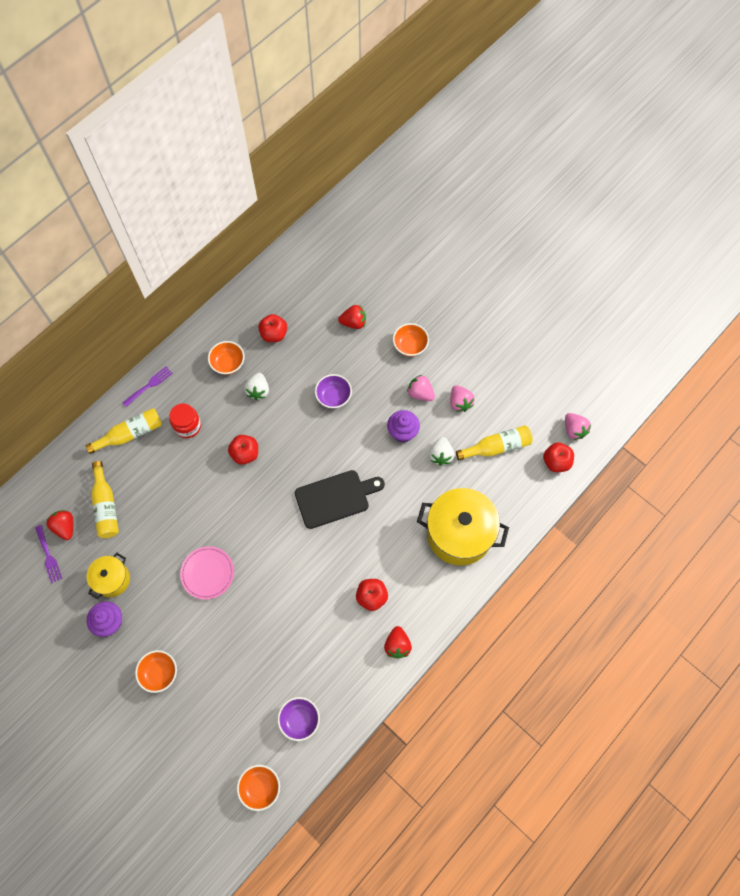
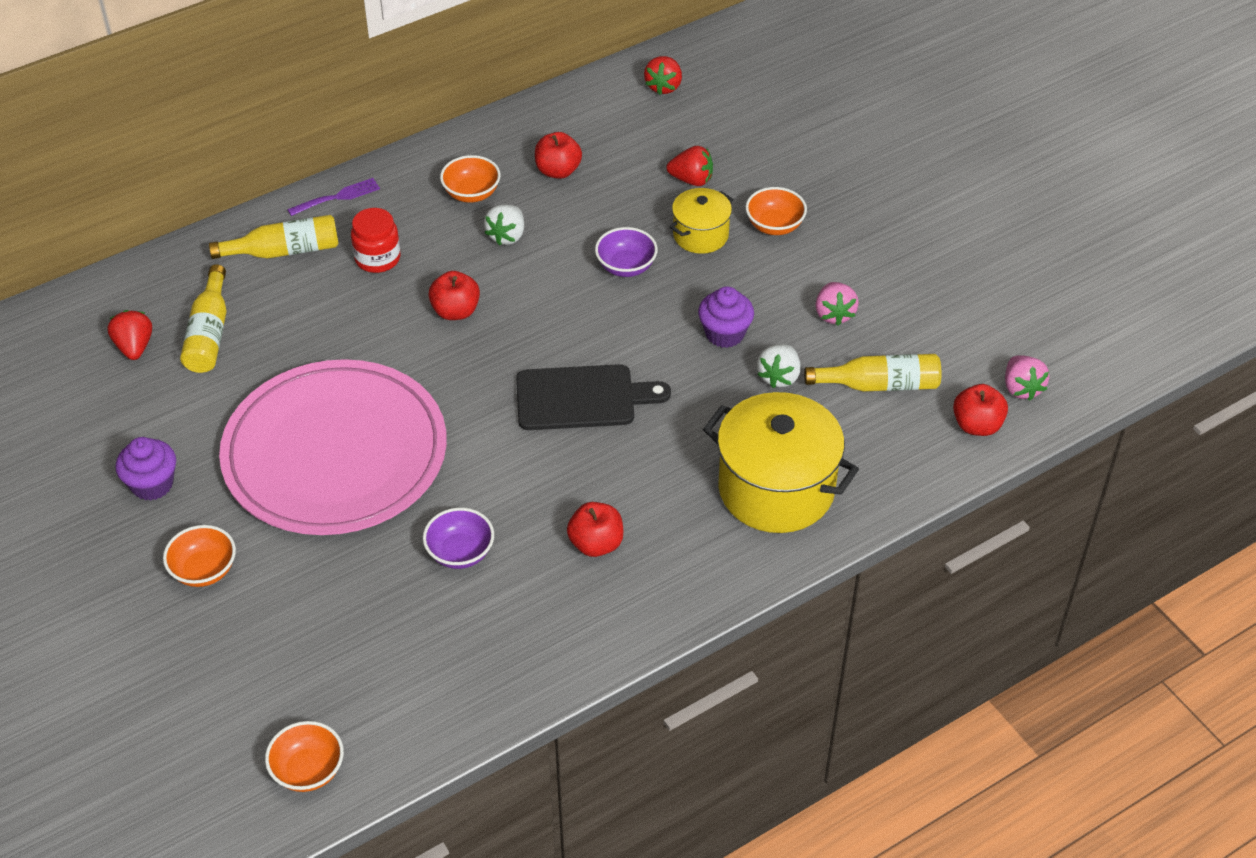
camera: 15 degrees right, 20 degrees down
(48, 556) = (93, 378): purple fork -> none
(112, 579) = (180, 429): yellow pot -> yellow pot (700, 235)
(207, 573) = (335, 453): pink plate -> pink plate, size x2.43
(299, 719) = (411, 689): purple bowl -> purple bowl (460, 552)
(397, 645) = (617, 621): red strawberry -> red strawberry (664, 86)
(420, 393) = (771, 289): pink strawberry -> none

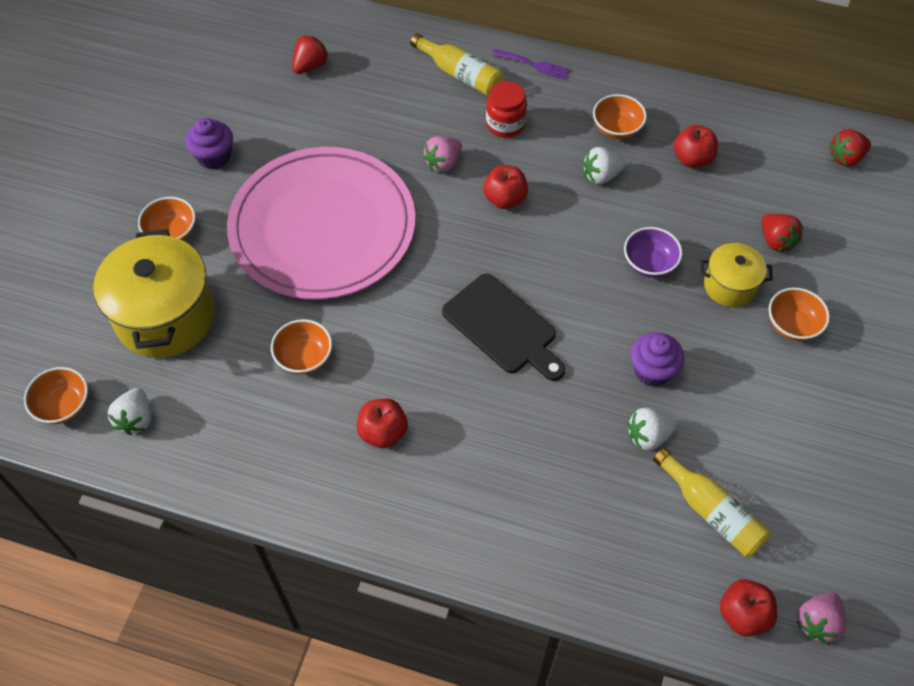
camera: 50 degrees right, 10 degrees up
(209, 333) = (356, 91): yellow bottle -> none
(387, 719) = (136, 419): none -> white strawberry
(460, 552) = (304, 357): purple bowl -> orange bowl
(776, 489) = (539, 513): yellow pot -> yellow pot (165, 316)
(834, 314) = (748, 428): pink strawberry -> pink strawberry (443, 163)

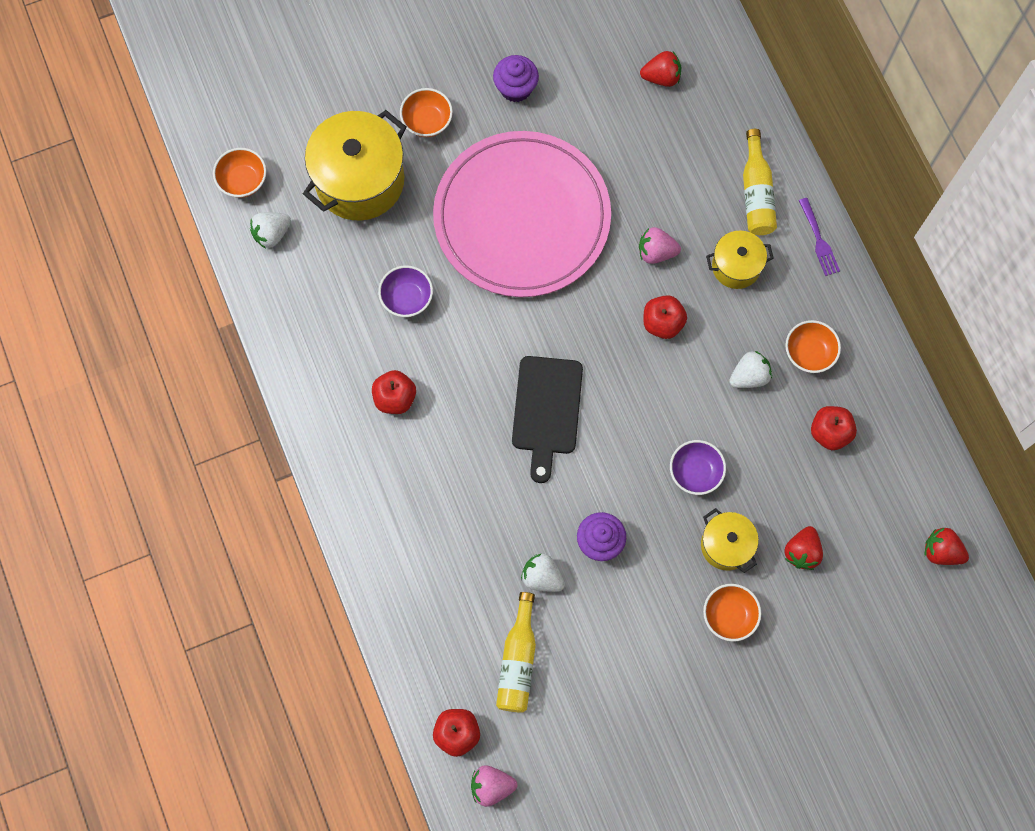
camera: 50 degrees right, 15 degrees up
(304, 357) = (407, 298): orange bowl -> purple bowl
(505, 124) = (736, 266): red jar -> yellow pot
(601, 176) = (749, 376): white strawberry -> white strawberry turned 120 degrees clockwise

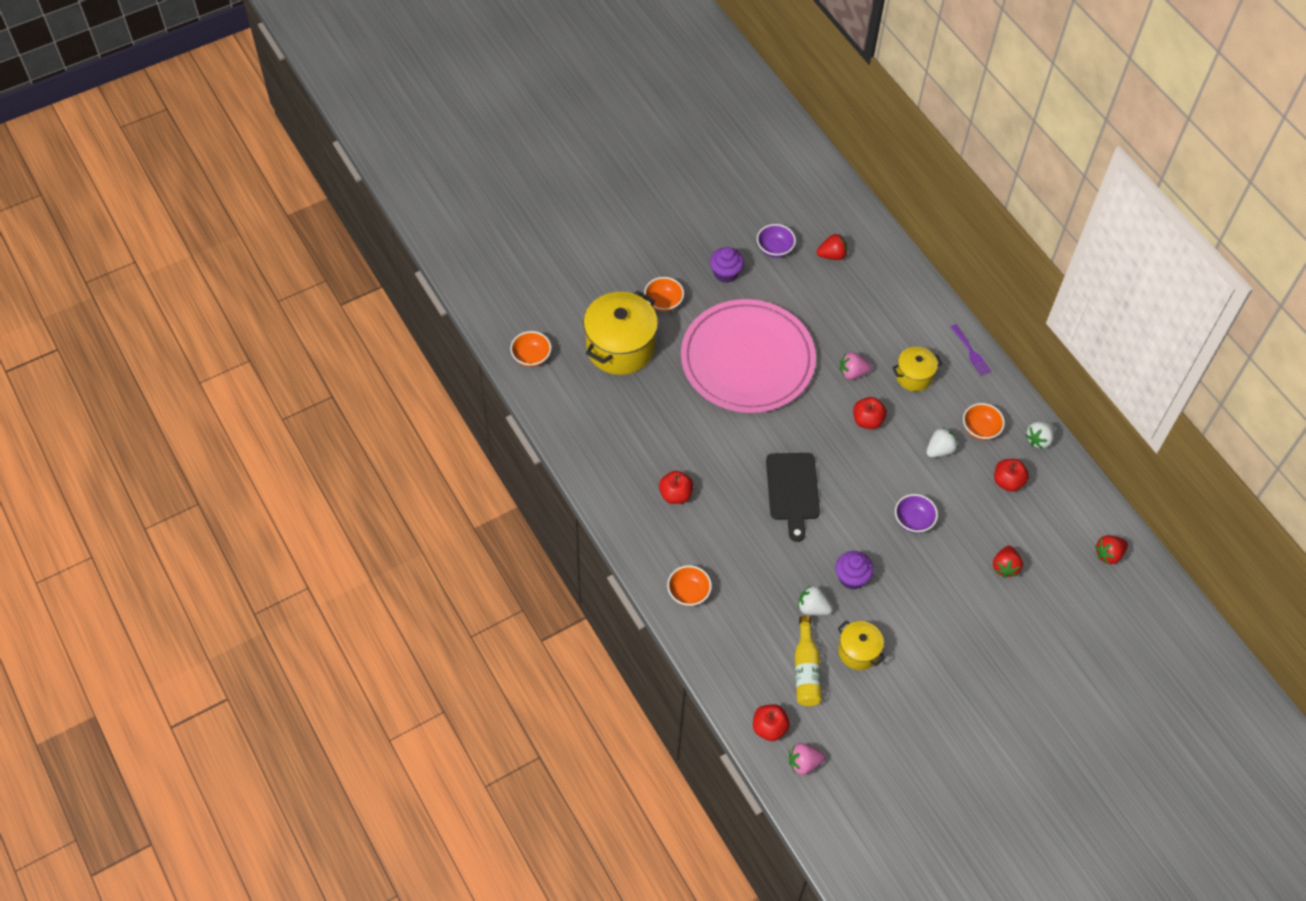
camera: 10 degrees left, 15 degrees down
(272, 234) = (560, 391): white strawberry -> white strawberry (1039, 440)
(407, 298) = (671, 424): purple bowl -> purple bowl (774, 249)
(726, 545) = (947, 569): yellow pot -> yellow pot (858, 651)
(729, 615) = (960, 618): orange bowl -> orange bowl (688, 592)
(756, 193) = (918, 325): yellow bottle -> none
(941, 551) = (1108, 554): red strawberry -> red strawberry turned 45 degrees counterclockwise

